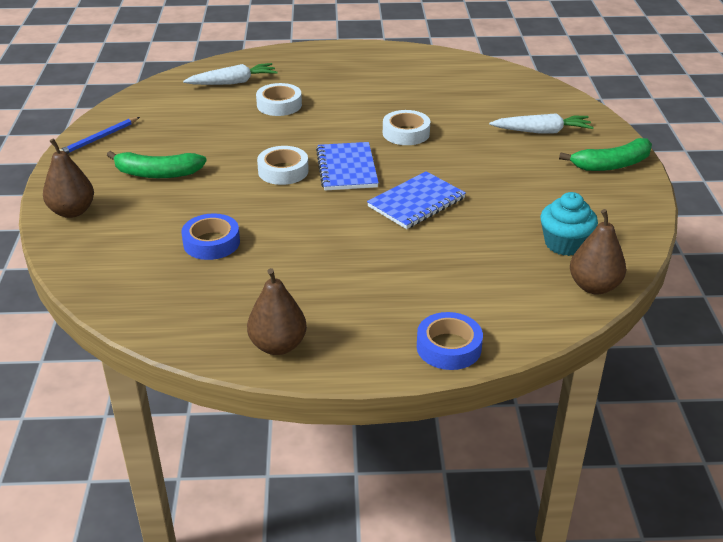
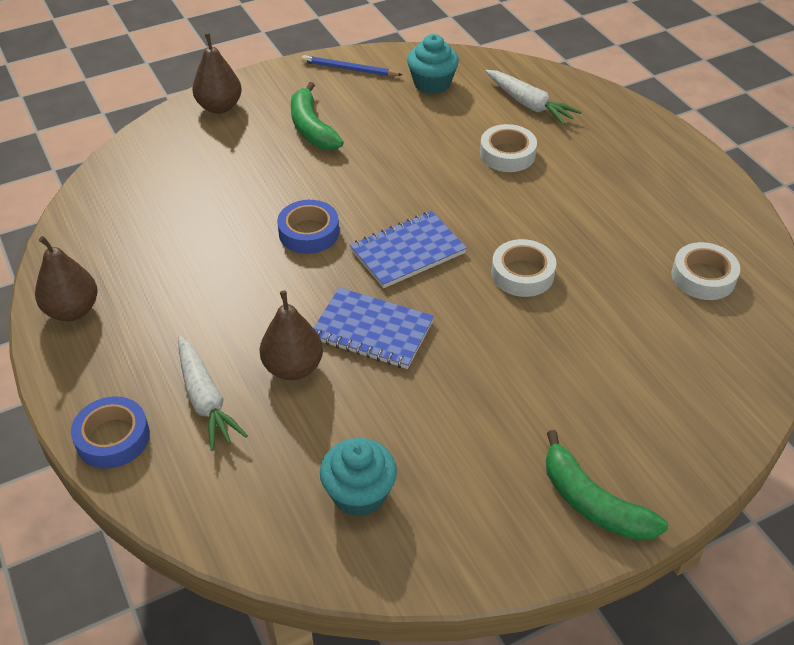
camera: 65 degrees right, 10 degrees up
(163, 110) = (432, 83): none -> turquoise cupcake
(211, 242) = (214, 207): blue tape -> blue tape (309, 232)
(283, 171) = (371, 207): white tape -> white tape (703, 277)
(542, 131) = (628, 402): white carrot -> white carrot (205, 399)
(594, 286) = (280, 545): brown pear -> brown pear (293, 368)

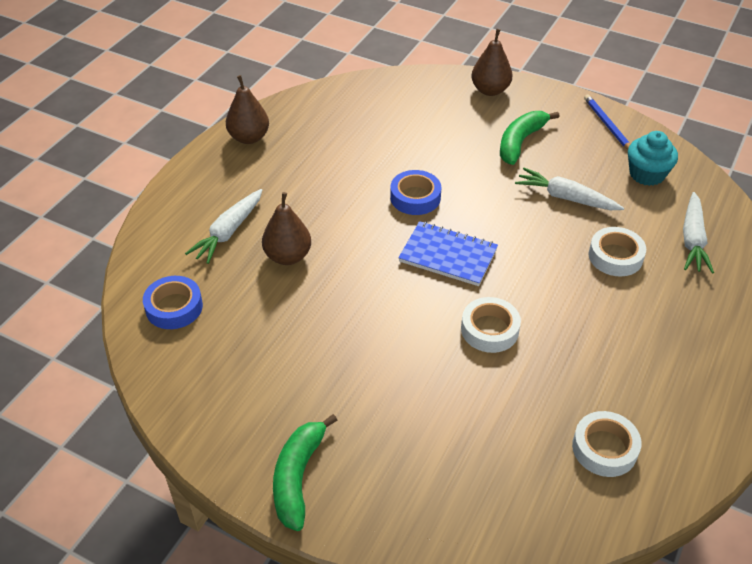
camera: 55 degrees right, 0 degrees up
(113, 438) = (169, 211): blue tape -> blue tape (174, 307)
(359, 494) = (210, 343): turquoise cupcake -> none
(372, 330) = (355, 277): blue notebook -> none
(411, 142) = (566, 198): none -> white carrot

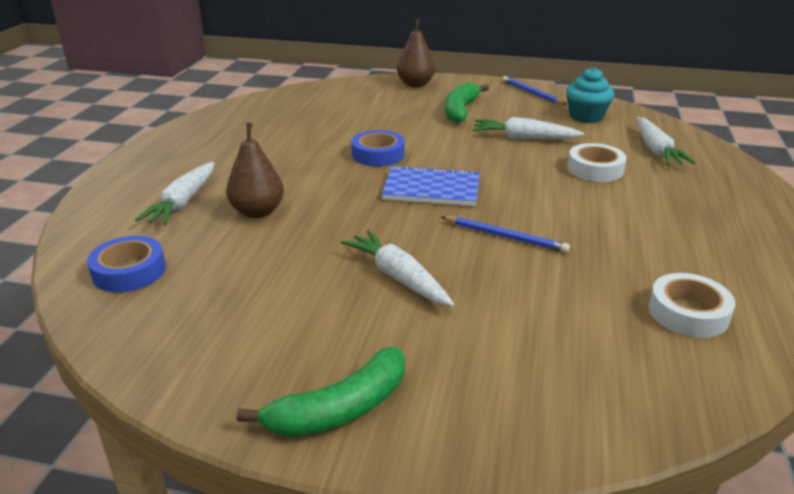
camera: 15 degrees left, 15 degrees down
(249, 137) = (188, 135): brown pear -> none
(298, 477) = (340, 409): green banana -> green banana turned 120 degrees counterclockwise
(381, 358) = (398, 277): none -> white carrot
(489, 329) = (505, 236): white tape -> blue pencil

